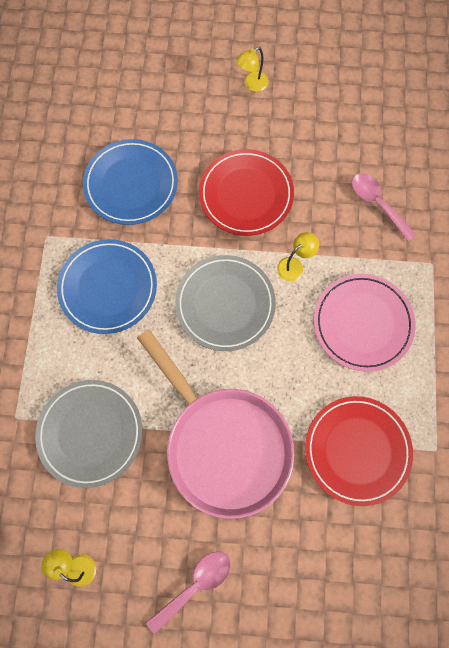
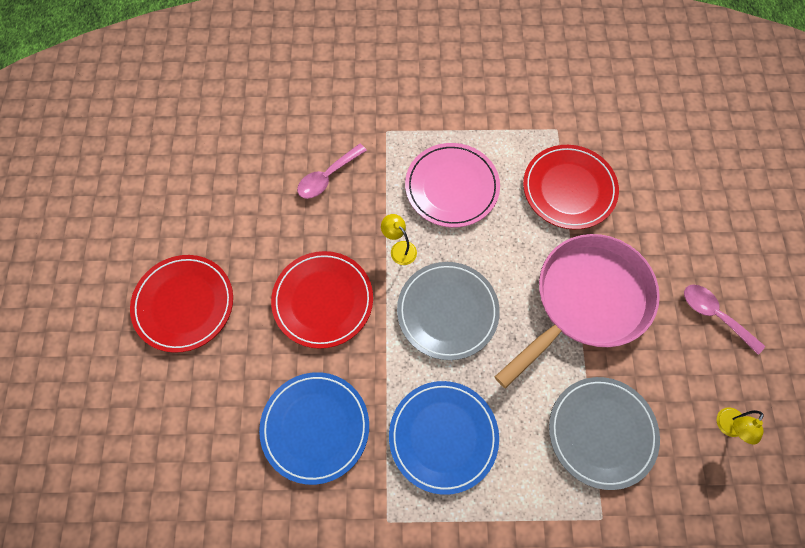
camera: 95 degrees left, 5 degrees down
(252, 84) = (184, 304): yellow lamp -> red plate

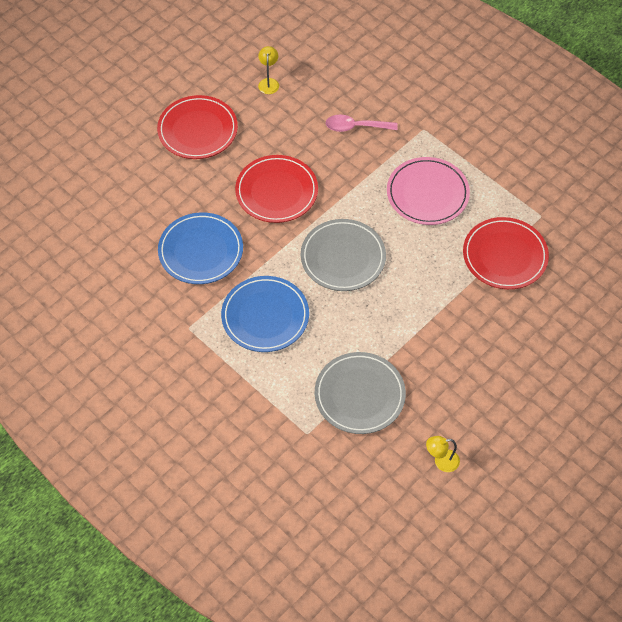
camera: 45 degrees right, 10 degrees down
(399, 249) = (353, 201): yellow lamp -> yellow lamp (269, 82)
(586, 301) = (436, 324): pink pan -> none
(714, 315) = (512, 401): pink spoon -> none

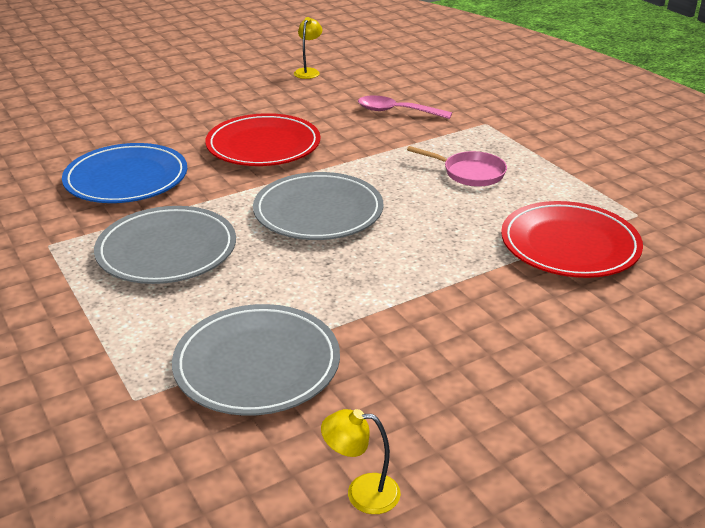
camera: 15 degrees right, 25 degrees down
(197, 130) = (200, 92): red plate -> none
(265, 316) = (167, 250): blue plate -> grey plate
(427, 194) = (470, 173): pink plate -> pink pan

